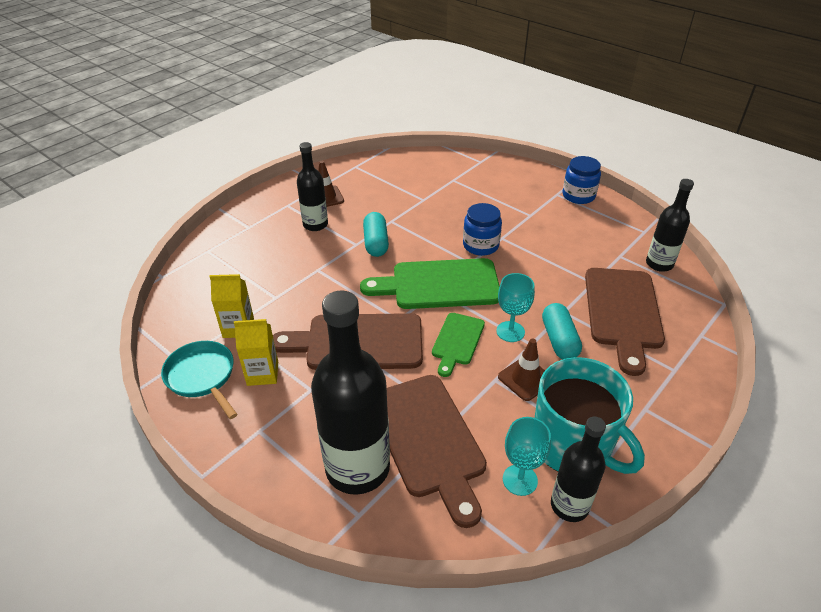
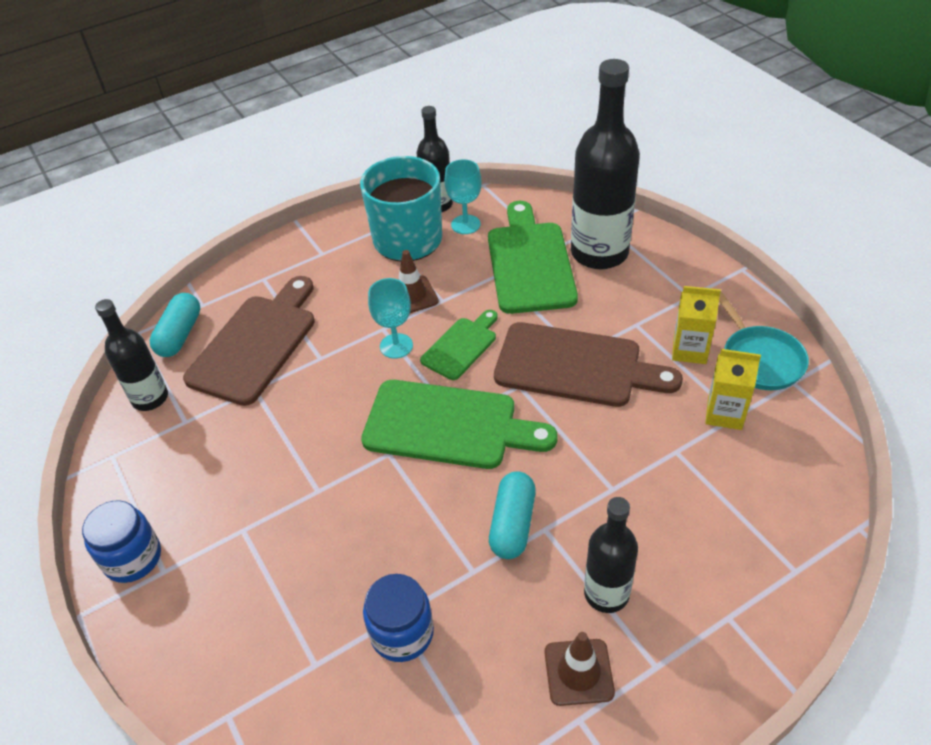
camera: 160 degrees left, 5 degrees up
(428, 440) = (530, 262): brown cutting board -> green cutting board
(480, 245) = (357, 482): blue jar -> blue jar (402, 633)
(559, 340) = (350, 326): turquoise capsule -> turquoise capsule (180, 335)

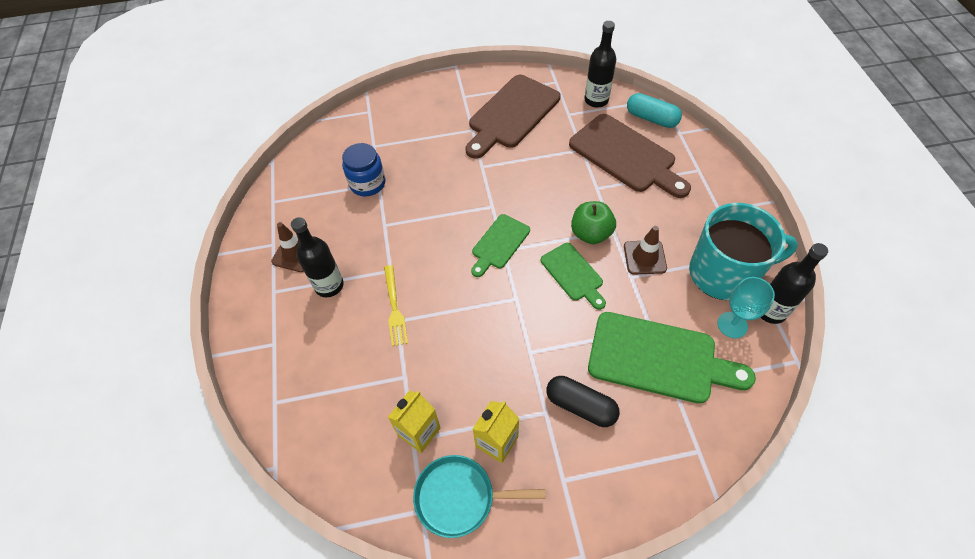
camera: 110 degrees right, 10 degrees up
(132, 558) = (479, 85): blue jar -> none
(396, 346) = (591, 234): turquoise goblet -> green apple
(448, 426) = (499, 244): green cutting board -> green cutting board, size x0.56
(512, 524) = (403, 254): turquoise capsule -> none
(575, 366) = (518, 344): brown cutting board -> brown cutting board (511, 114)
(596, 499) = (394, 308): none -> yellow fork
(599, 253) = (654, 425): black bottle -> none
(613, 302) = (580, 406): none -> black capsule

